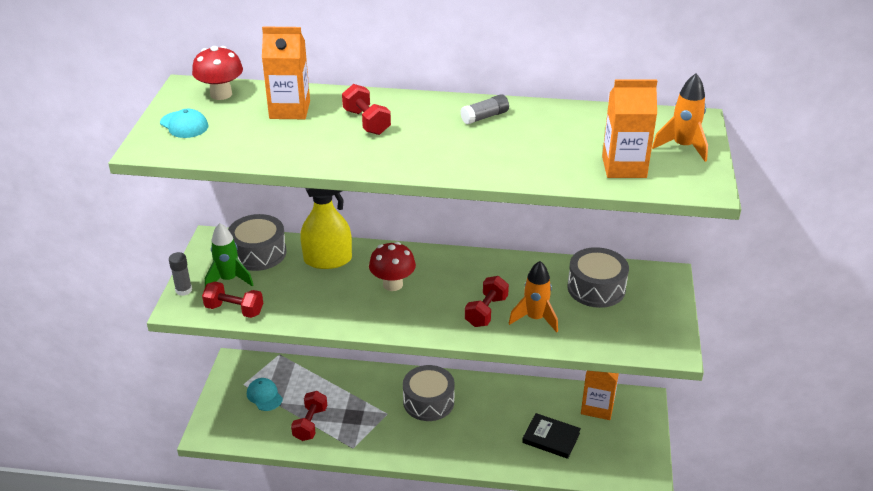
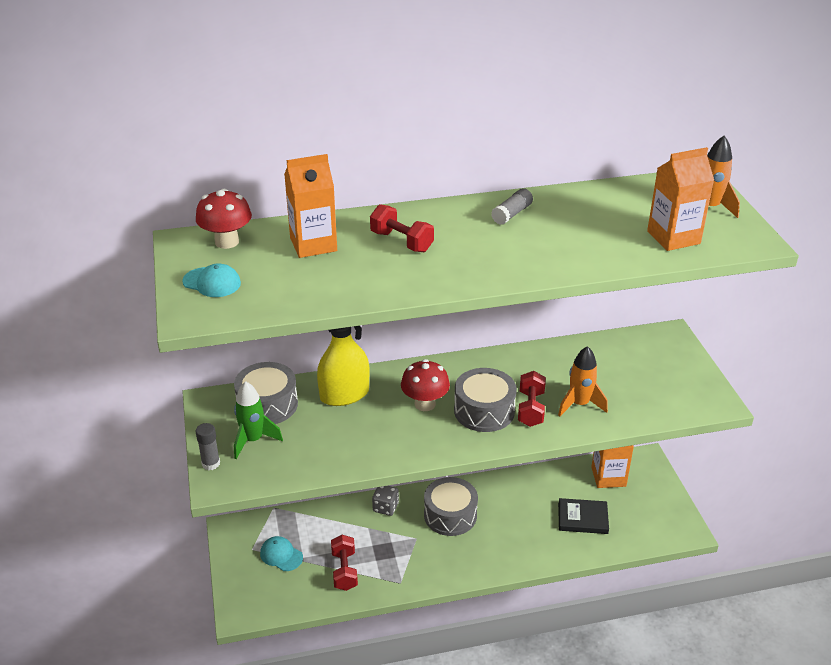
camera: 20 degrees left, 0 degrees up
(234, 310) = (279, 470): red dumbbell -> none
(374, 379) = (385, 507): none -> grey dice
(596, 288) = (616, 361): grey drum -> grey drum (484, 411)

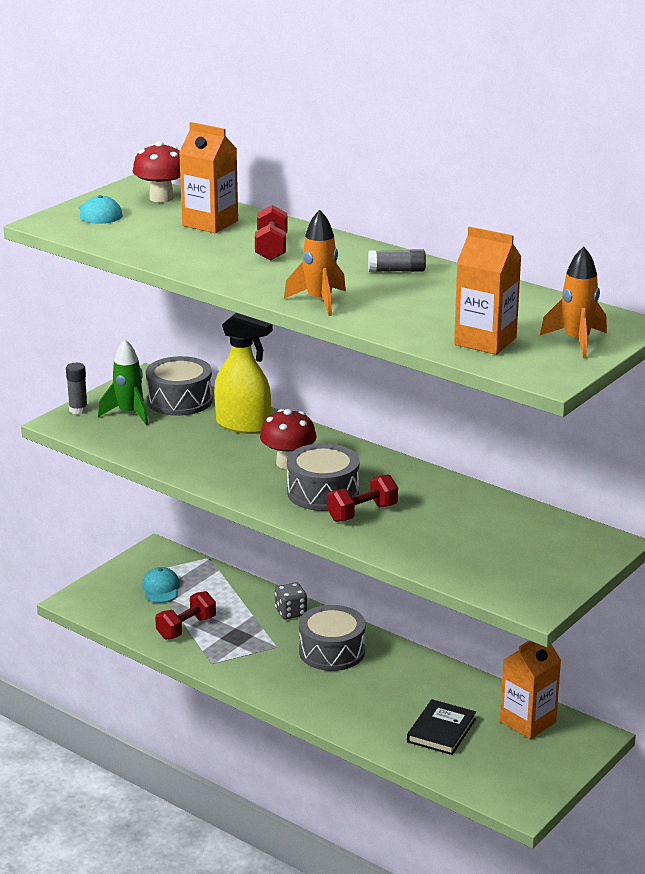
camera: 50 degrees right, 10 degrees down
(579, 404) = (408, 534): orange rocket -> orange rocket (319, 301)
(582, 518) = (441, 730): black book -> black book turned 60 degrees clockwise

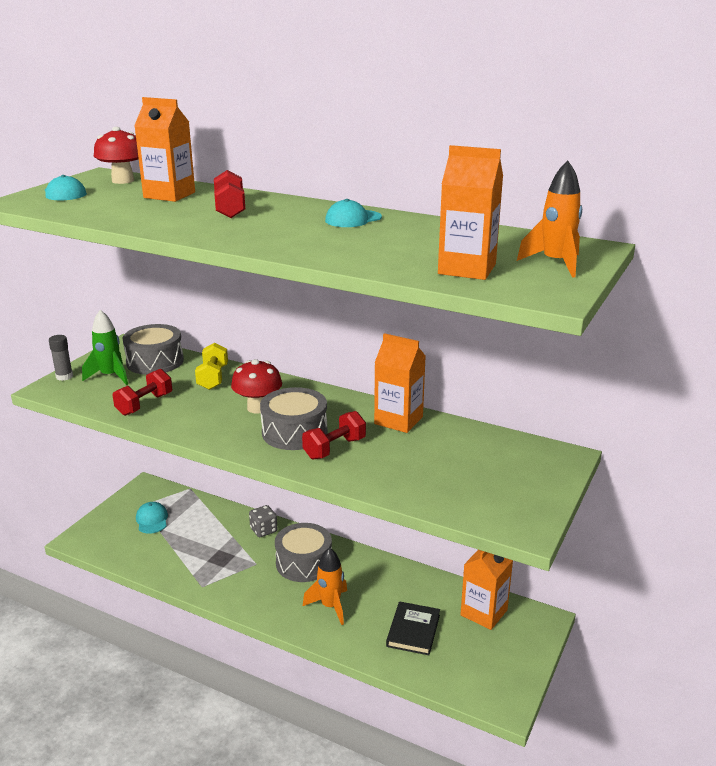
camera: 10 degrees left, 0 degrees up
(186, 628) = (176, 554): red dumbbell -> red dumbbell (144, 404)
(243, 425) = (213, 378): yellow spray bottle -> yellow dumbbell
(319, 301) = (287, 246): orange rocket -> orange rocket (330, 606)
(396, 271) = (353, 219): grey glue stick -> turquoise cap
(440, 490) = (398, 420): none -> orange carton

